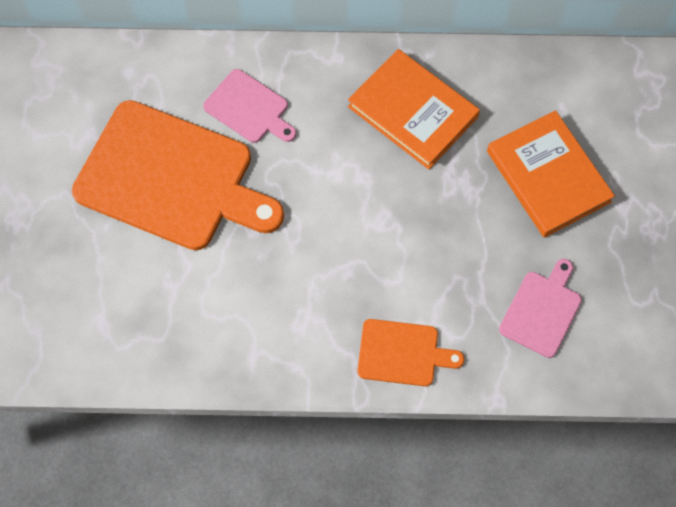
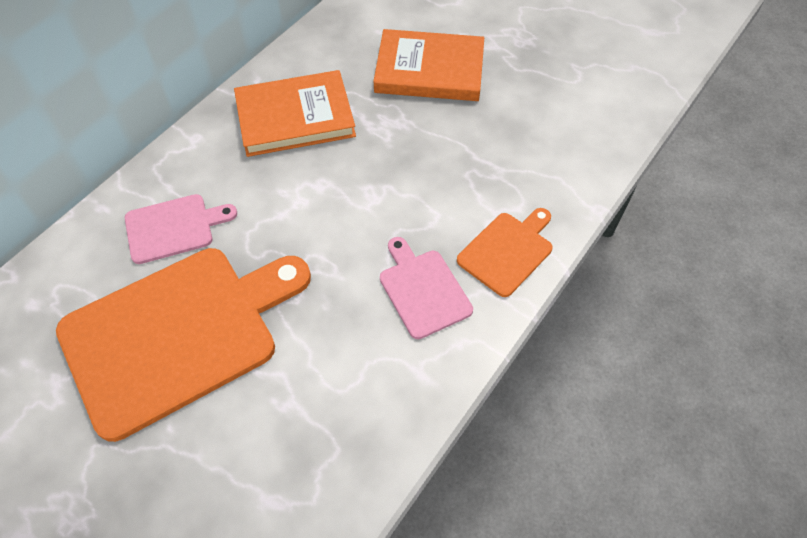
camera: 55 degrees left, 10 degrees down
(542, 310) = (540, 137): pink cutting board -> pink cutting board (423, 290)

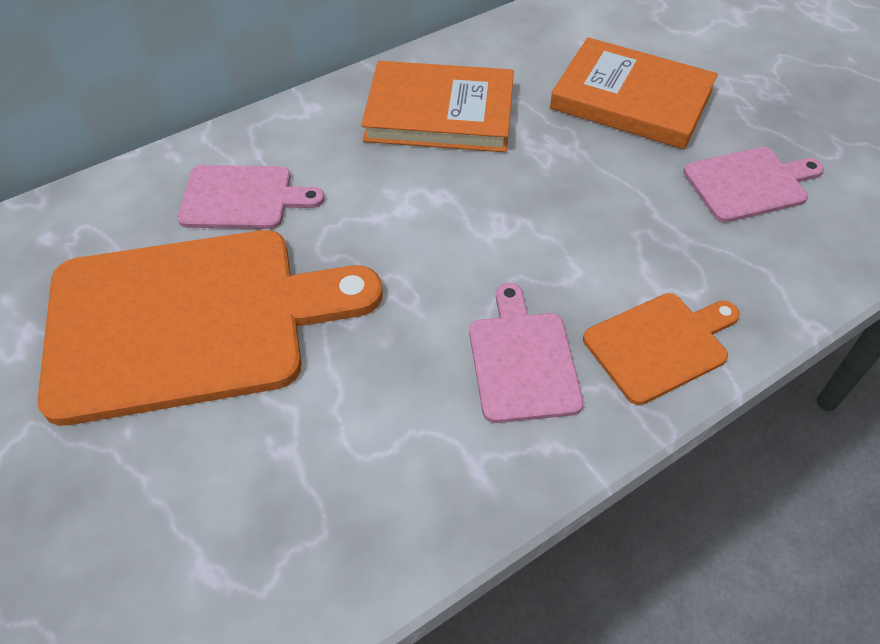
camera: 20 degrees right, 5 degrees down
(529, 116) = (749, 184): none -> pink cutting board

